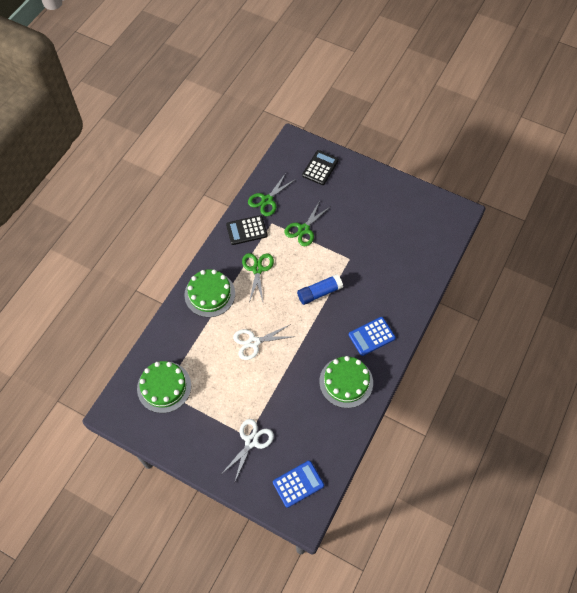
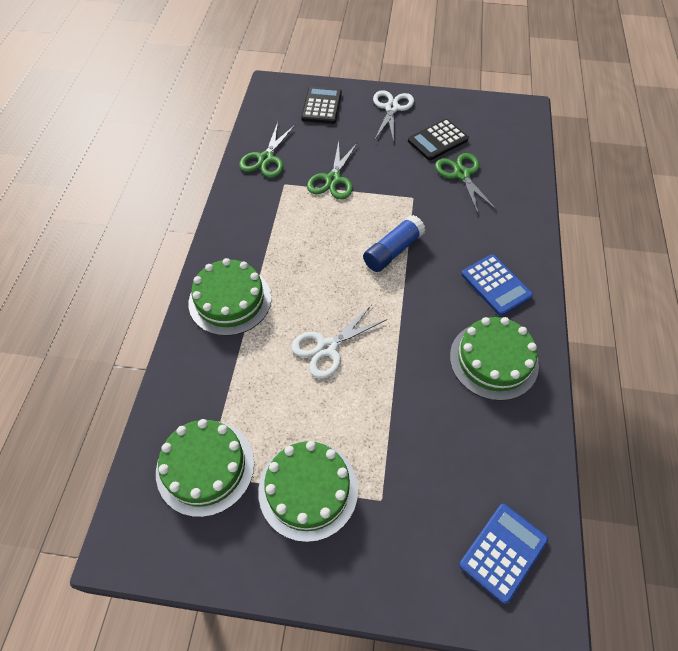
camera: 20 degrees left, 5 degrees down
(212, 417) = (308, 490): none -> green cake
(246, 230) = (252, 202): black calculator -> black calculator (437, 140)
(251, 441) = (391, 506): white scissors -> white scissors (391, 108)
(257, 269) = (289, 246): green scissors -> green scissors (461, 174)
(371, 336) = (495, 285): blue calculator -> blue calculator turned 75 degrees counterclockwise

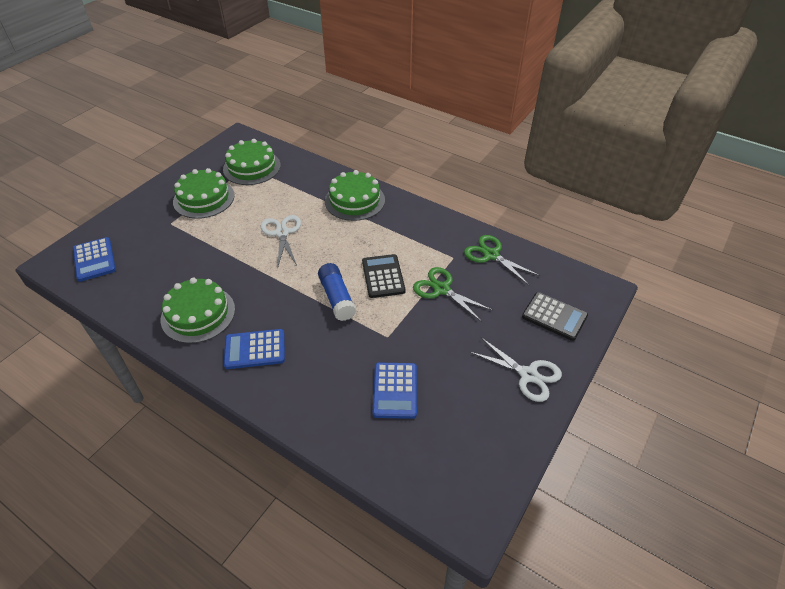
camera: 115 degrees right, 10 degrees down
(437, 140) = (456, 394): black calculator -> black calculator (383, 276)
(461, 174) = (395, 390): green scissors -> blue calculator

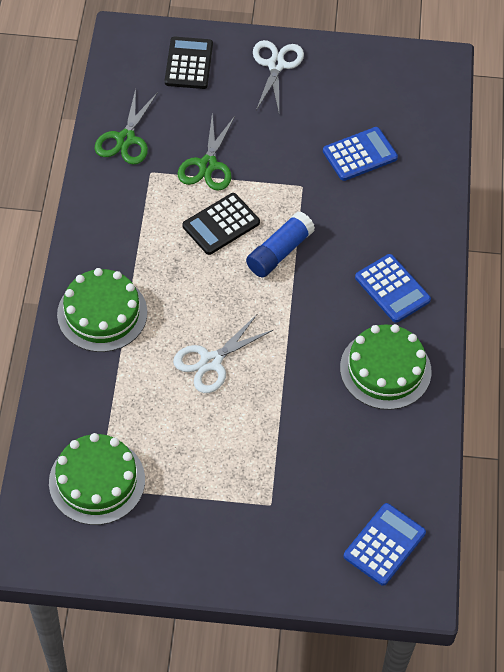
camera: 120 degrees left, 10 degrees up
(204, 198) = (199, 498): green cake -> none

